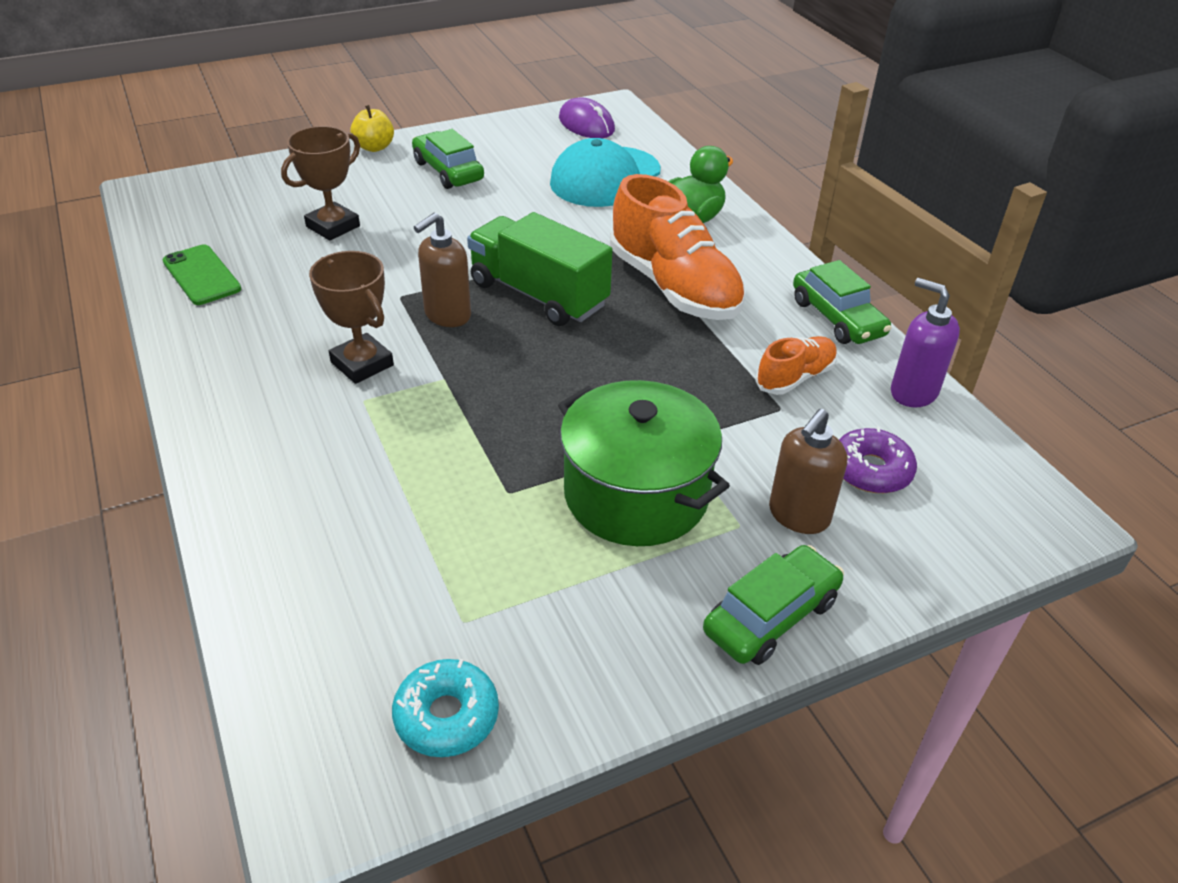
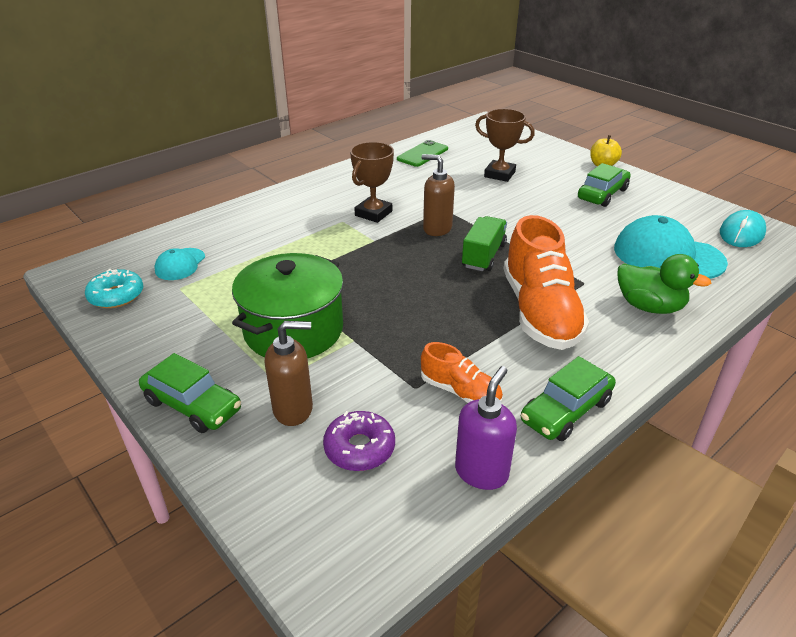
camera: 75 degrees right, 5 degrees down
(385, 617) = (180, 264): none -> turquoise cap
(538, 295) = (483, 256): green truck -> green truck, size x0.66
(586, 124) = (741, 233): purple mouse -> turquoise mouse
(674, 287) = (540, 312): orange shoe -> orange shoe turned 45 degrees counterclockwise
(798, 516) = (293, 409): brown soap dispenser -> brown soap dispenser turned 150 degrees clockwise

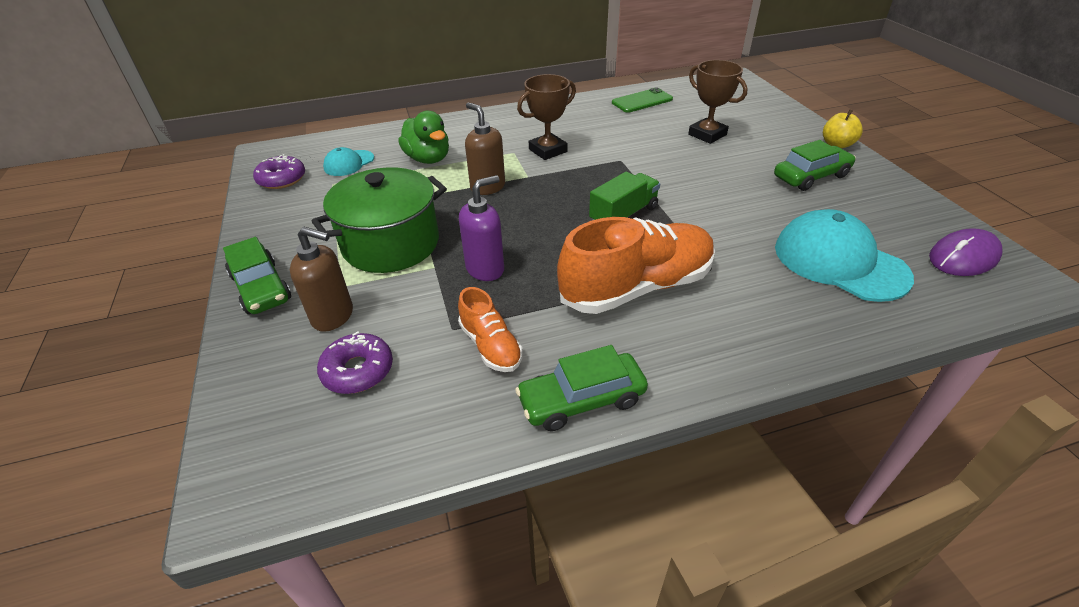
camera: 25 degrees right, 5 degrees up
(116, 296) = (282, 179): turquoise donut -> purple donut
(437, 228) = (597, 177): brown soap dispenser -> brown soap dispenser (487, 187)
(481, 472) = (446, 433): purple soap dispenser -> purple soap dispenser (485, 269)
(540, 312) = (637, 287): orange shoe -> orange shoe turned 135 degrees counterclockwise
(649, 307) = (769, 314): green duck -> green duck (428, 159)
(741, 233) = (963, 257): turquoise mouse -> purple mouse

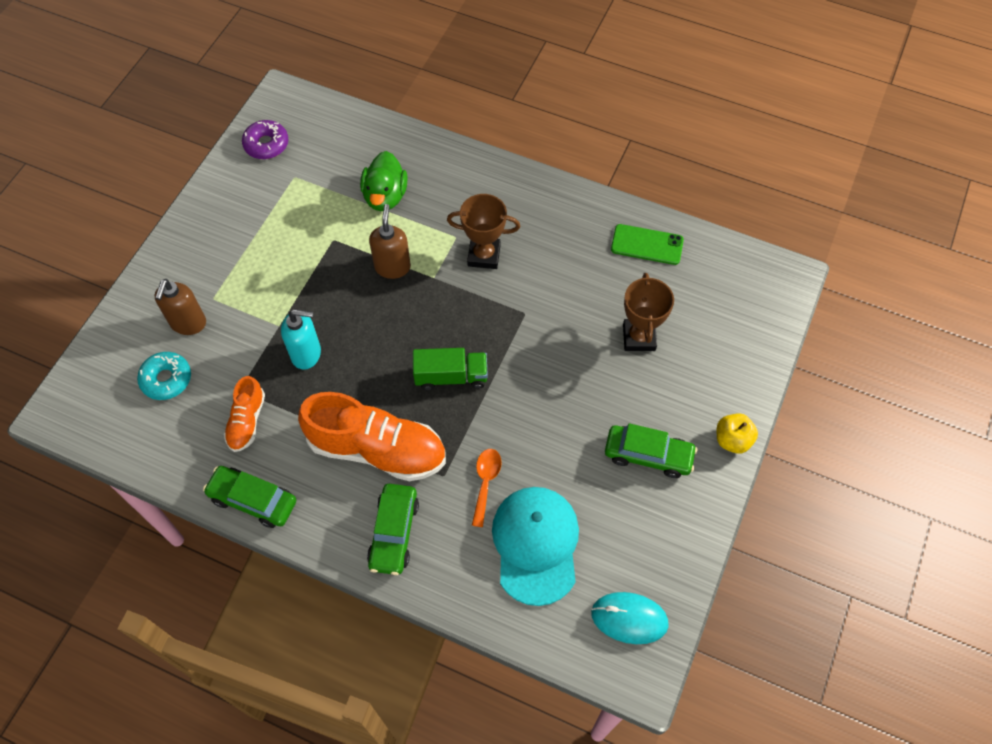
camera: 40 degrees right, 20 degrees up
(261, 288) = (170, 263): green car -> green car (394, 533)
(333, 316) = (188, 323): brown soap dispenser -> brown soap dispenser turned 45 degrees clockwise
(349, 163) = (326, 158): turquoise cap -> none
(358, 370) = (166, 379): purple donut -> turquoise donut
(391, 244) = (274, 280): green pot -> none
(485, 269) = (306, 354): purple soap dispenser -> turquoise soap dispenser
(746, 252) = (485, 483): none -> orange spoon
(963, 257) = (629, 618): purple mouse -> turquoise mouse

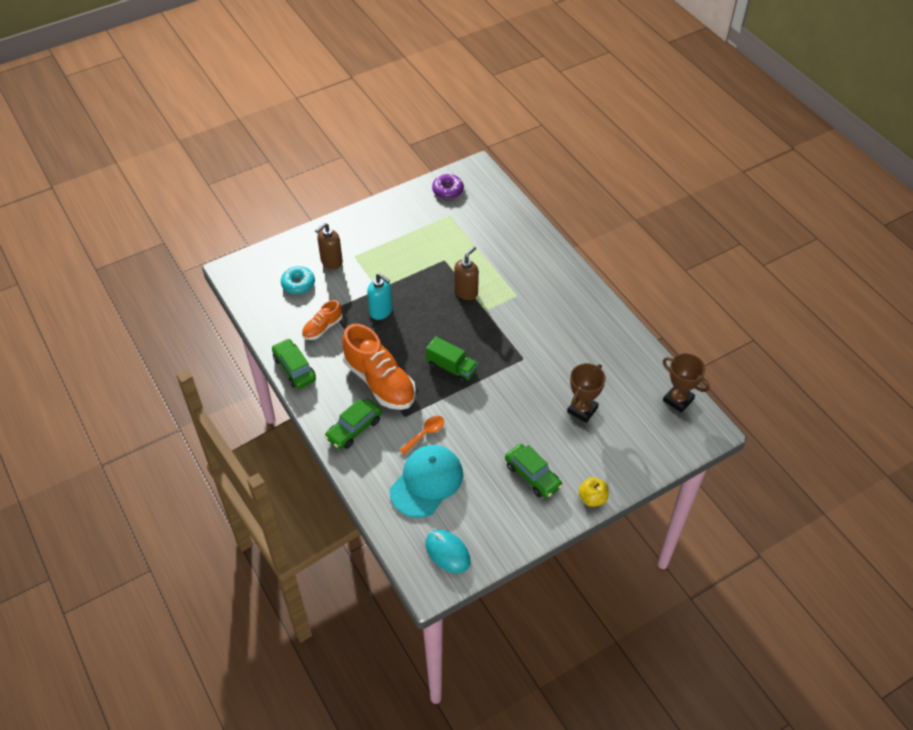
camera: 35 degrees right, 10 degrees down
(385, 196) = (493, 252): green duck -> none
(484, 255) = (525, 314): brown trophy -> brown trophy (678, 400)
(647, 245) = (632, 362): green phone -> none

